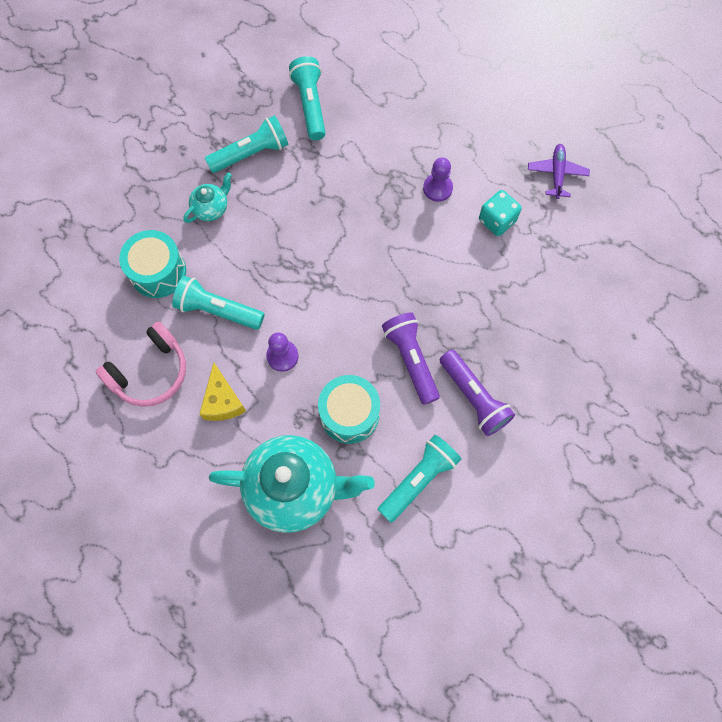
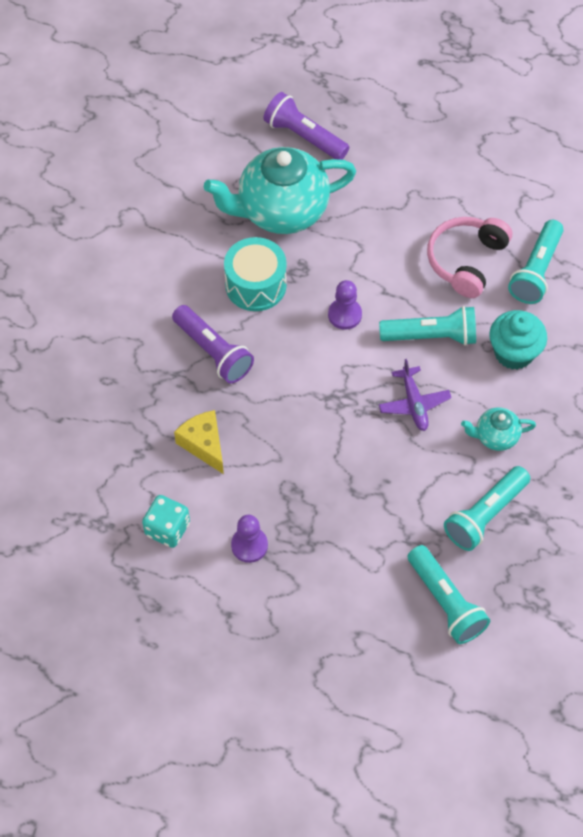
camera: 160 degrees right, 10 degrees down
(158, 272) = (514, 353): turquoise drum -> turquoise cupcake
(211, 208) = (495, 436): turquoise teapot -> turquoise teapot turned 60 degrees clockwise
(222, 401) = (383, 258): yellow cheese -> yellow cheese (204, 444)
(418, 480) = (168, 252): turquoise flashlight -> turquoise flashlight (536, 271)
(473, 397) = (138, 337): purple flashlight -> purple flashlight (304, 137)
(557, 174) = (111, 612): purple plane -> purple plane (414, 403)

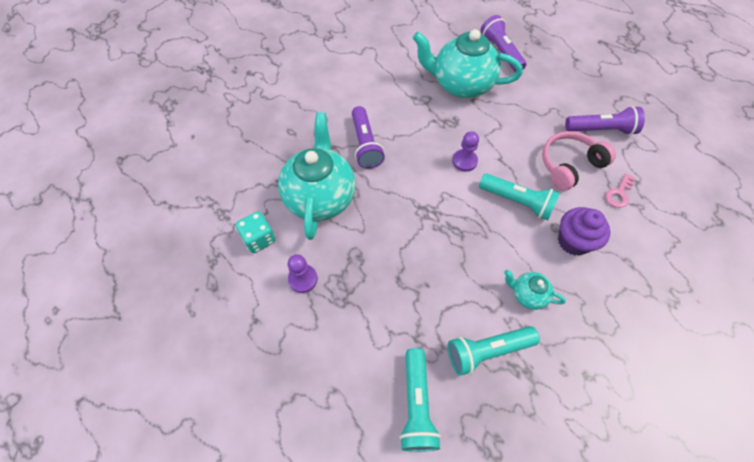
camera: 30 degrees right, 0 degrees up
(204, 444) = (320, 197): yellow cheese -> turquoise teapot
(256, 285) = (418, 118): turquoise drum -> none
(414, 403) = (478, 240): purple plane -> none
(480, 196) = (601, 130): none -> purple flashlight
(514, 353) = (573, 241): turquoise cupcake -> purple cupcake
(536, 271) = (619, 193): turquoise flashlight -> pink key

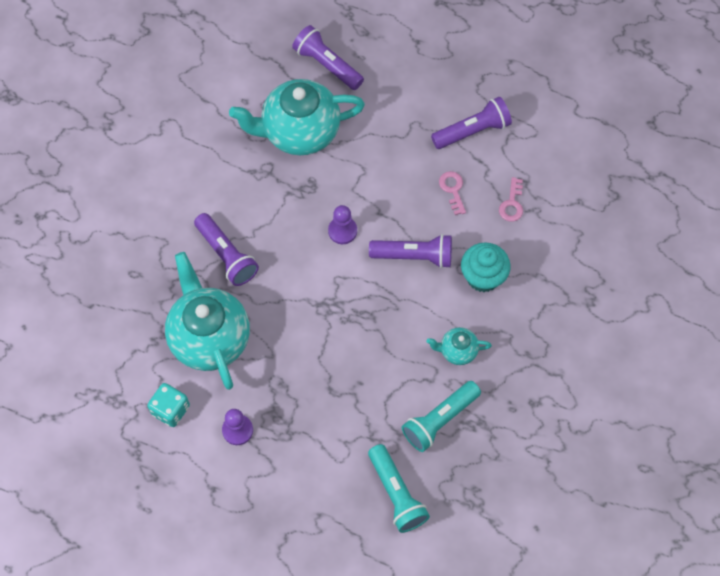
camera: 25 degrees left, 5 degrees up
(517, 201) = (414, 256): turquoise flashlight -> purple flashlight
(569, 165) = (452, 190): pink headphones -> pink key
(573, 241) = (483, 277): purple cupcake -> turquoise cupcake

